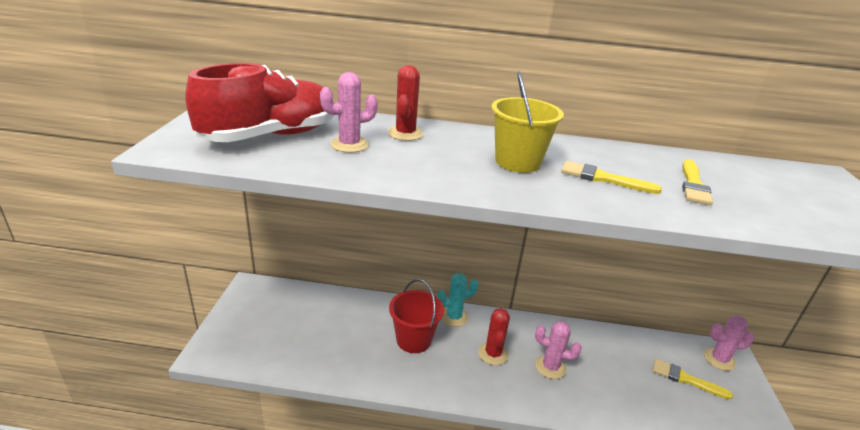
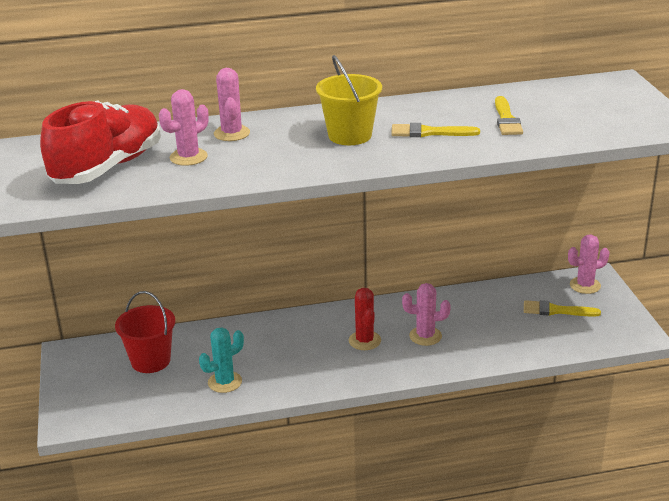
camera: 15 degrees left, 0 degrees up
(405, 134) = (232, 133): red cactus -> pink cactus
(414, 340) = (278, 351): red bucket -> red bucket (150, 361)
(454, 317) = (310, 319): turquoise cactus -> turquoise cactus (225, 382)

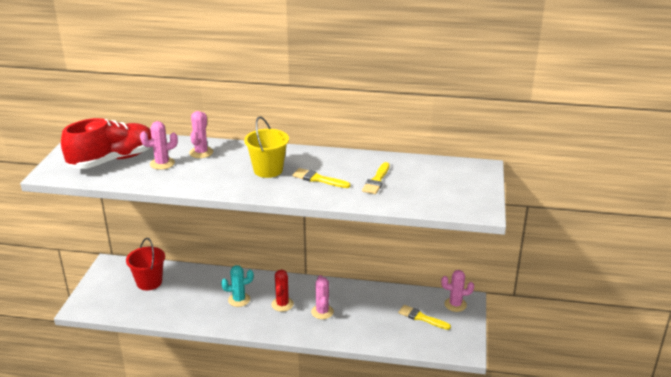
camera: 20 degrees right, 0 degrees up
(225, 382) = (180, 308): turquoise cactus -> turquoise cactus (239, 300)
(425, 336) = (322, 312): pink cactus -> pink cactus turned 60 degrees clockwise

